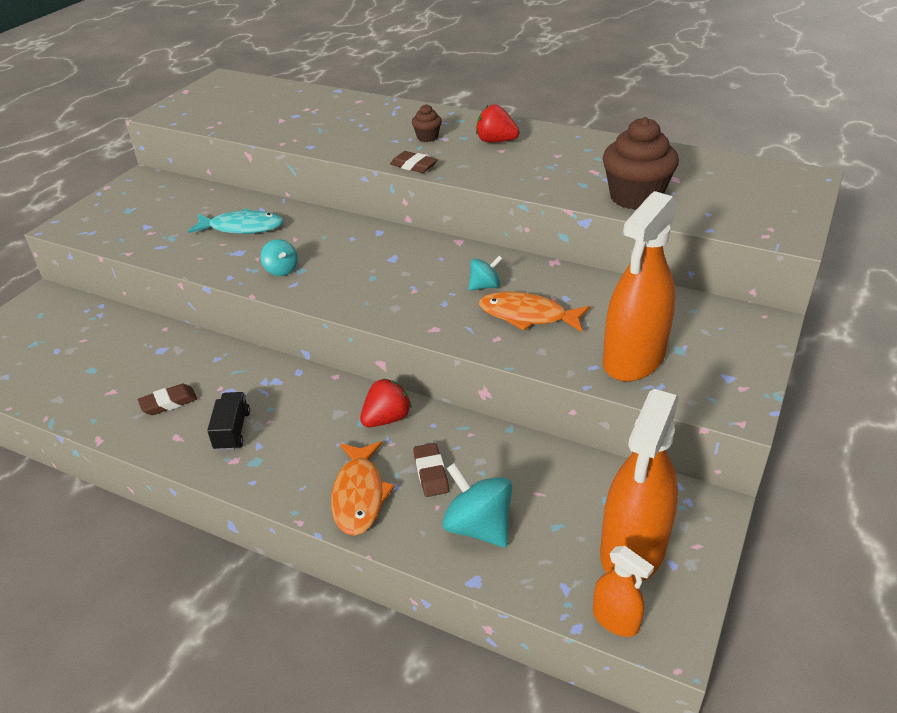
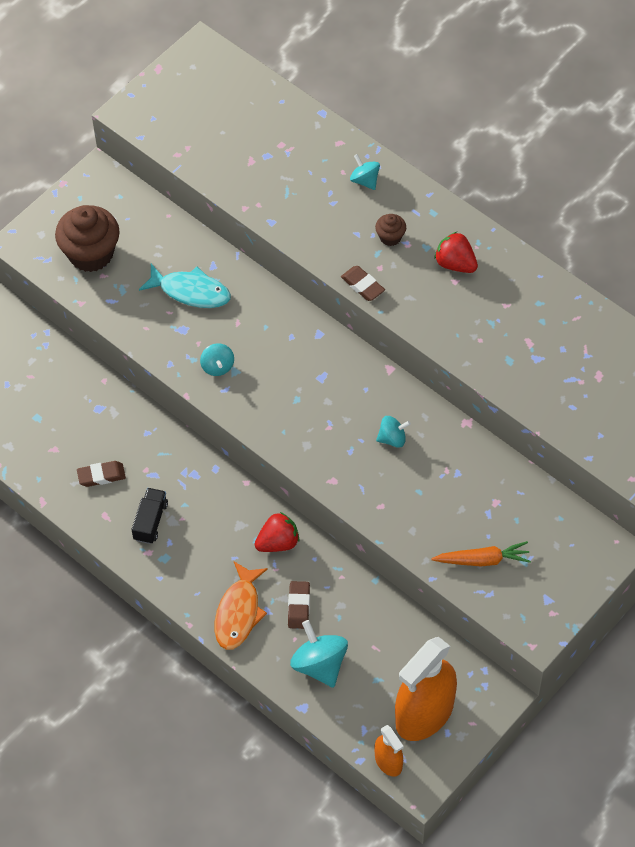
camera: 15 degrees right, 20 degrees up
(390, 114) = (365, 180): none -> turquoise spinning top
(527, 316) = (416, 486): orange fish -> none
(634, 359) = (482, 560): orange spray bottle -> orange carrot
(635, 197) = (548, 393): brown cupcake -> brown cupcake (91, 254)

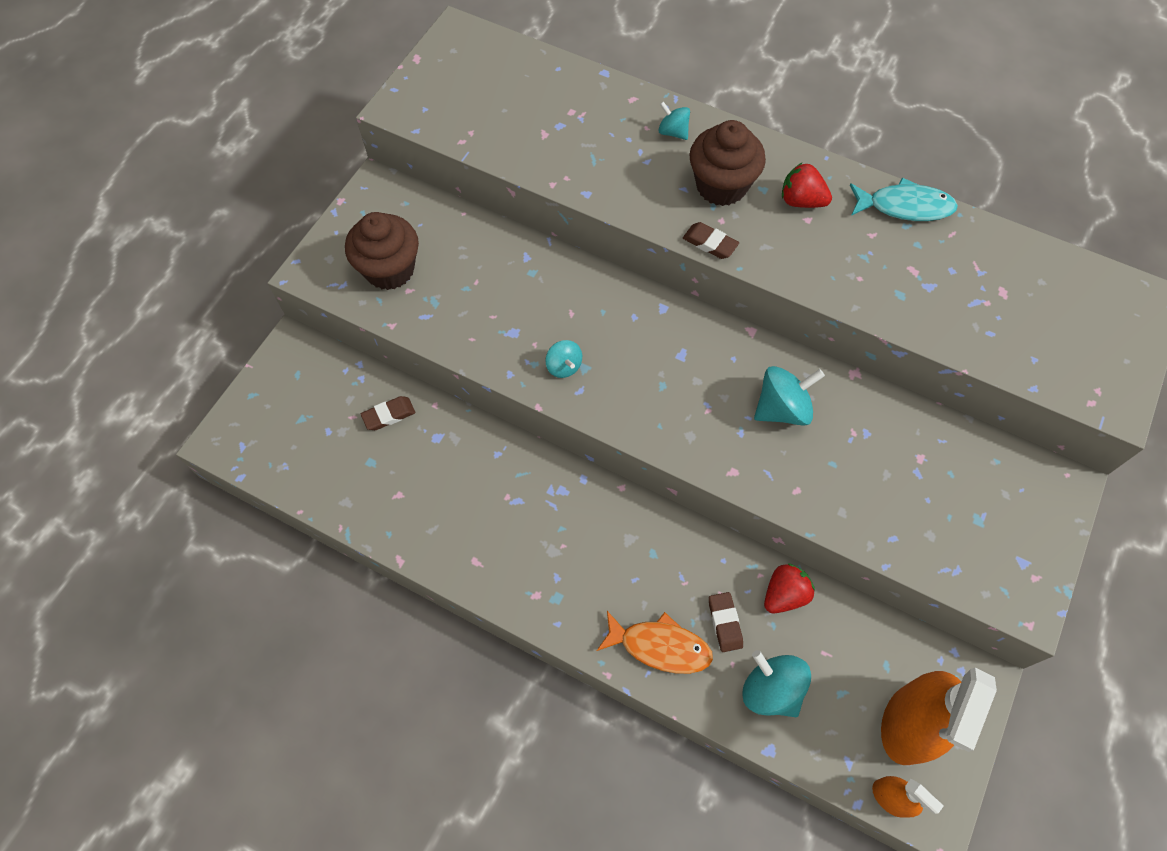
camera: 15 degrees left, 5 degrees up
(101, 476) = (459, 515): brown eraser -> brown eraser (389, 415)
(150, 521) = (529, 557): black truck -> none
(191, 291) = (510, 289): turquoise fish -> turquoise fish (905, 206)
(239, 612) = (660, 646): orange fish -> orange fish turned 75 degrees counterclockwise
(278, 542) = (677, 550): red strawberry -> red strawberry (784, 594)
(390, 237) = (721, 186): brown cupcake -> brown cupcake, size x2.11
(392, 438) = (782, 408): turquoise spinning top -> turquoise spinning top, size x1.71
(482, 560) = (933, 530): orange carrot -> none

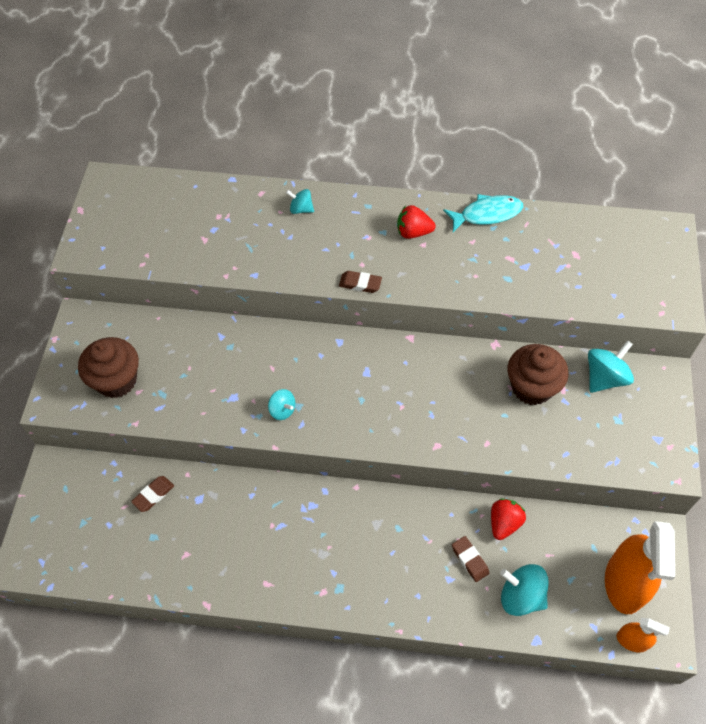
camera: 20 degrees left, 5 degrees down
(660, 646) = (429, 595): orange fish -> none
(721, 186) = (352, 239): brown cupcake -> brown cupcake (531, 387)
(782, 408) = (454, 387): turquoise spinning top -> turquoise spinning top (604, 377)

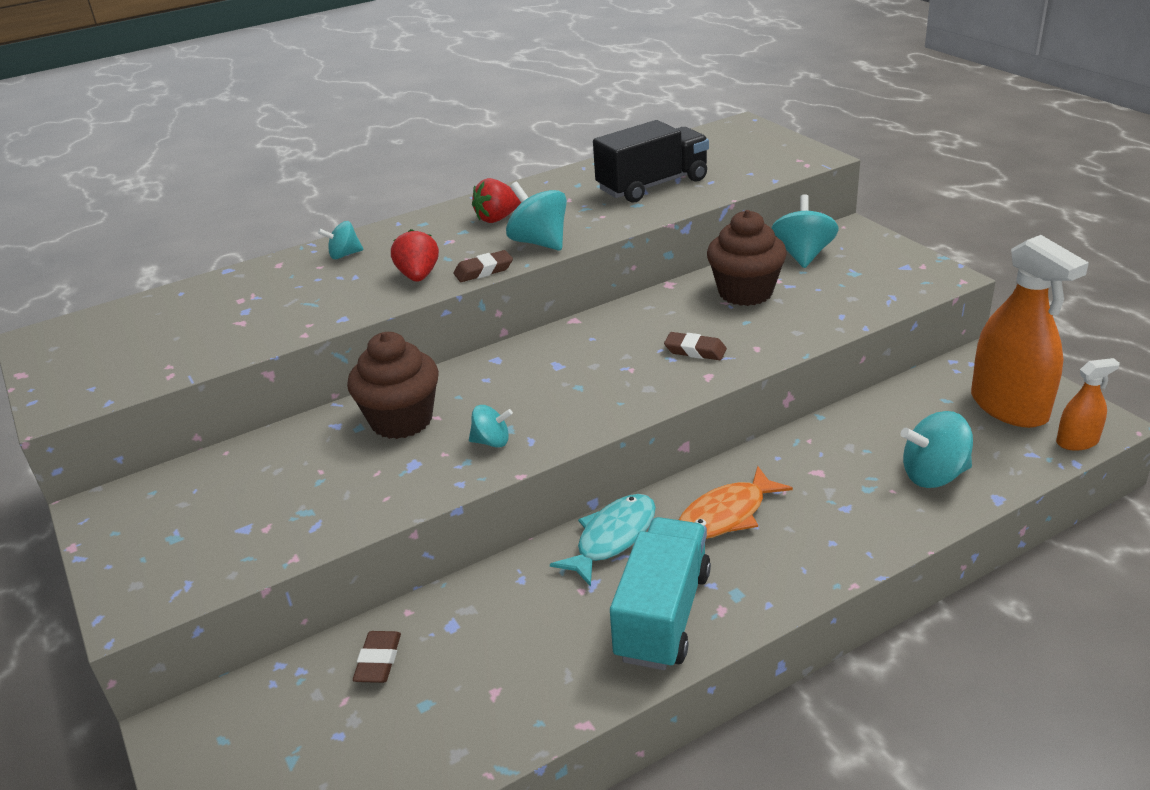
camera: 35 degrees left, 25 degrees down
(116, 380) = (219, 535): brown cupcake -> brown cupcake (401, 420)
(294, 572) = (663, 615): none -> turquoise truck
(384, 533) = (726, 515): none -> orange fish
(414, 277) = (539, 242): none -> turquoise spinning top
(470, 560) = (845, 480): brown eraser -> brown eraser (695, 350)
(487, 214) = (560, 180): turquoise fish -> turquoise fish (612, 538)
(504, 523) = (839, 432): red strawberry -> red strawberry (418, 276)
(538, 263) = (653, 185): none -> black truck

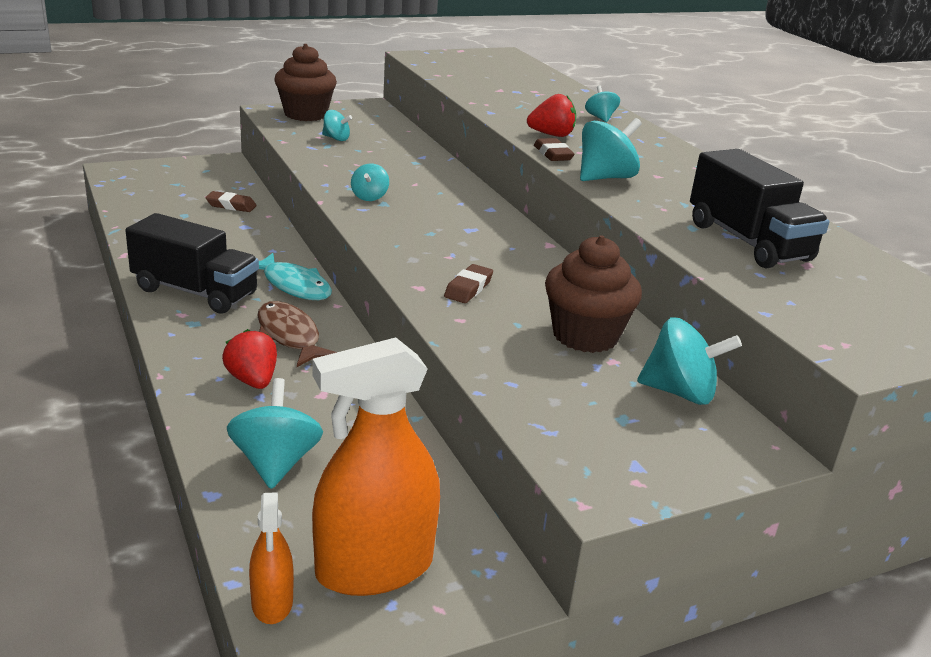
camera: 90 degrees right, 5 degrees down
(273, 509) = (336, 138): none -> turquoise spinning top
(401, 420) = (416, 174): brown cupcake -> brown cupcake (305, 114)
(497, 218) = (664, 168): red strawberry -> red strawberry (252, 380)
(663, 615) = (195, 292): turquoise truck -> black truck
(726, 515) = (289, 336): orange fish -> brown fish

